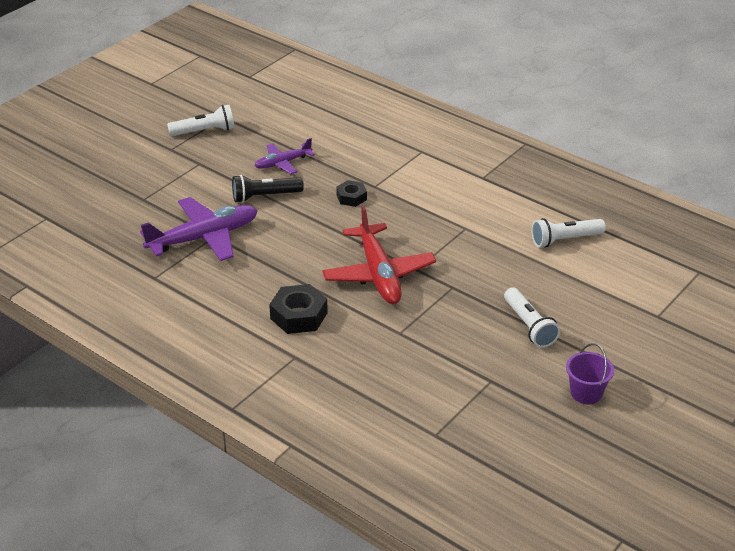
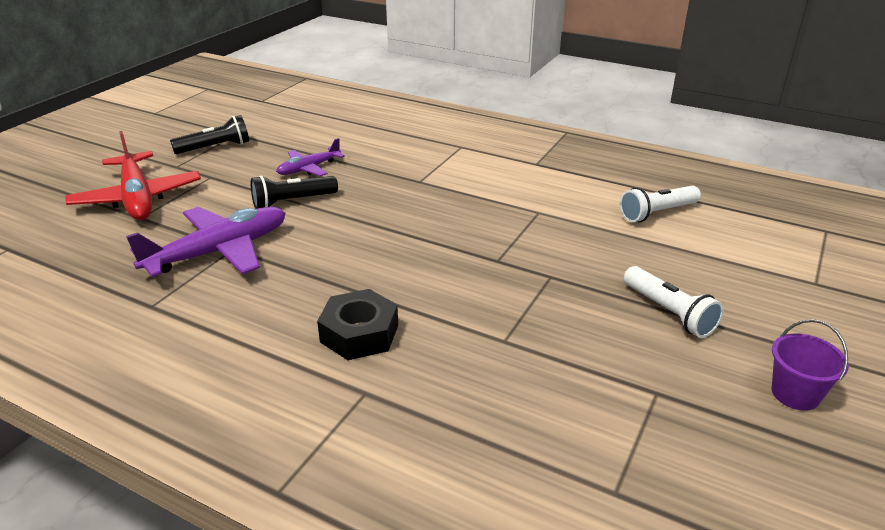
camera: 10 degrees left, 5 degrees down
(204, 131) = (215, 147): white flashlight -> black flashlight
(351, 197) = (396, 194): black nut -> none
(378, 274) = (452, 270): red plane -> red plane (137, 197)

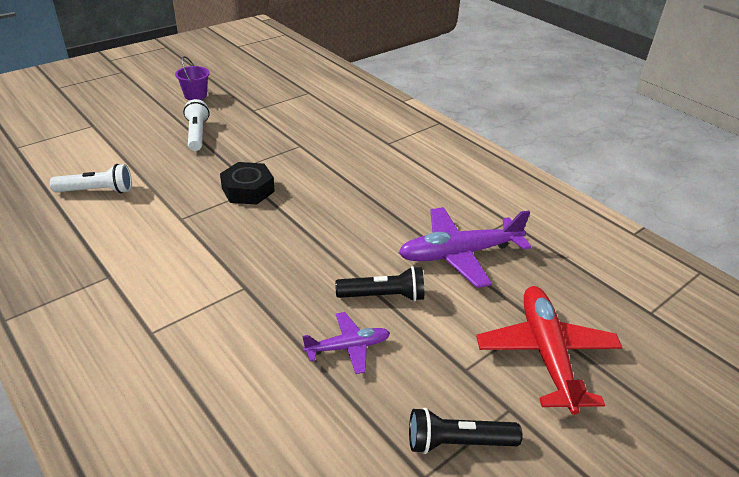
camera: 160 degrees left, 5 degrees up
(359, 333) = (377, 169): black nut -> black nut (248, 190)

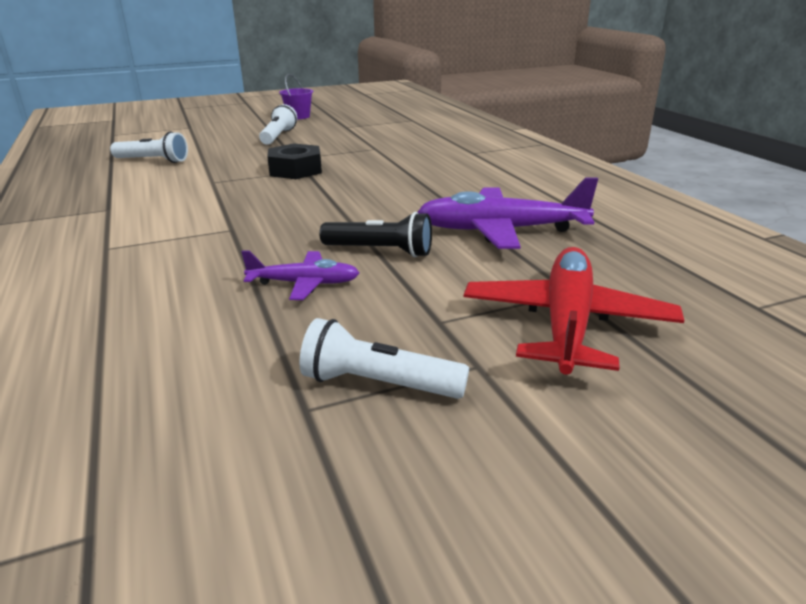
camera: 20 degrees right, 10 degrees down
(457, 442) = (378, 384): black flashlight -> white flashlight

